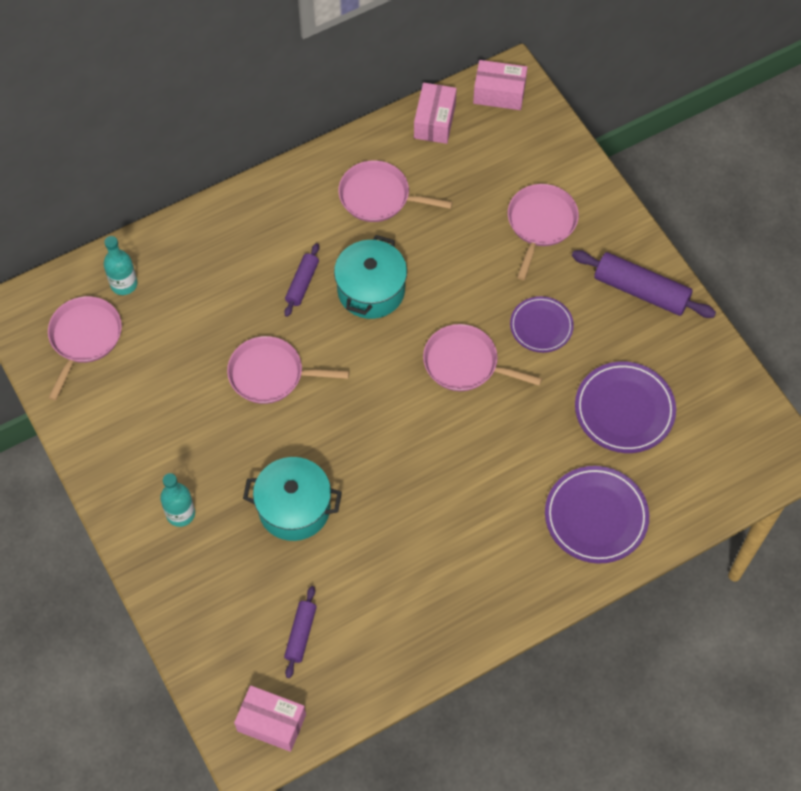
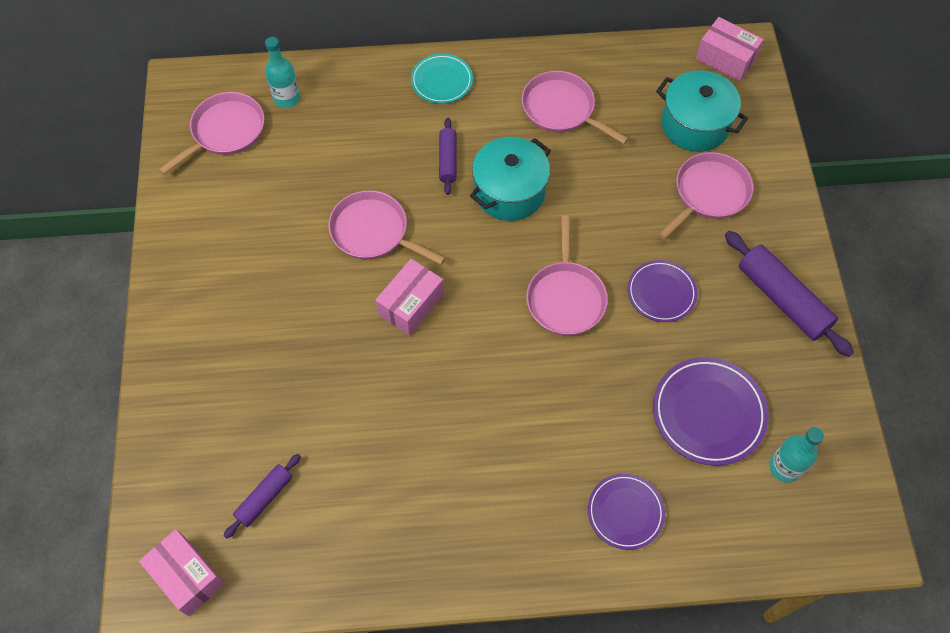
camera: 25 degrees right, 0 degrees up
(180, 514) = (218, 327): turquoise bottle -> turquoise bottle (785, 467)
(258, 212) = (442, 81): none -> turquoise plate
(294, 508) = (326, 369): turquoise pot -> turquoise pot (695, 125)
(302, 283) = (448, 160): purple rolling pin -> purple rolling pin turned 45 degrees counterclockwise
(434, 121) = (650, 61): pink box -> pink box (411, 304)
(464, 363) = (565, 298): pink pan -> pink pan turned 135 degrees counterclockwise
(596, 516) = (625, 512): purple plate -> purple plate, size x0.65

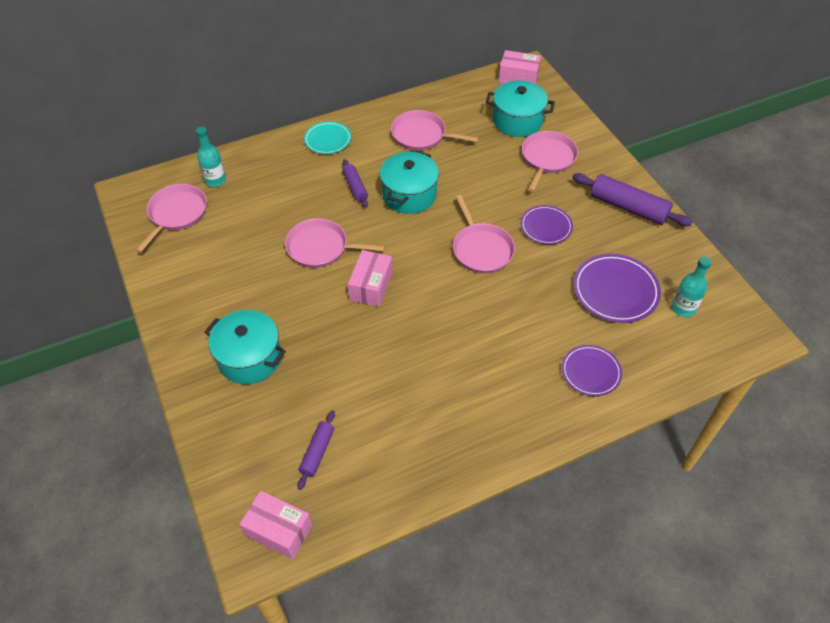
camera: 20 degrees left, 10 degrees down
(236, 352) = (250, 358): none -> turquoise pot

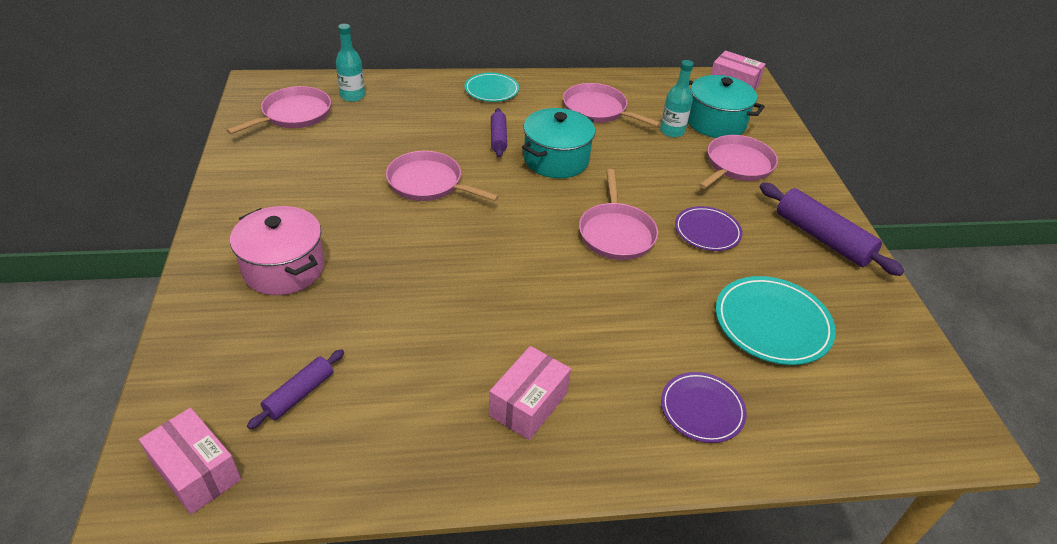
camera: 15 degrees right, 10 degrees down
(250, 358) = (284, 268): turquoise pot -> pink pot
(371, 286) = (465, 235): pink box -> pink box (528, 404)
(615, 291) = (772, 324): purple plate -> turquoise plate
(683, 308) = (861, 370): turquoise bottle -> turquoise bottle (672, 131)

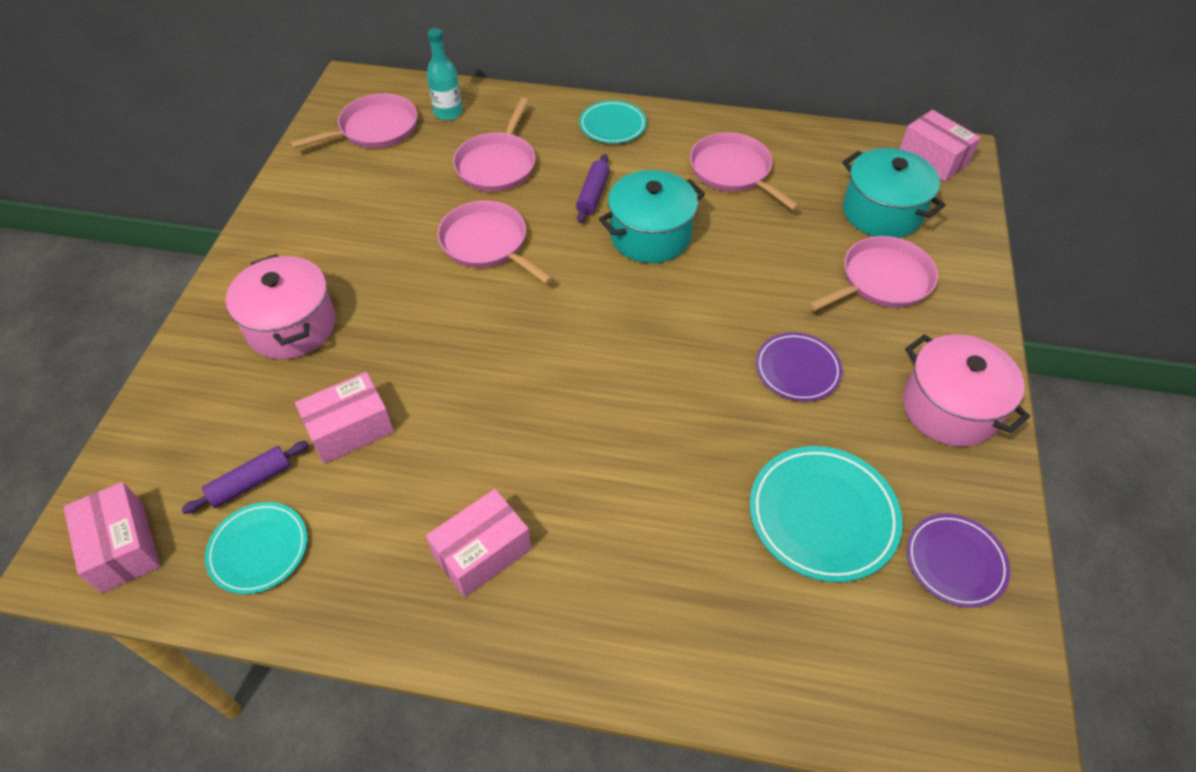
camera: 20 degrees right, 10 degrees up
(330, 445) = (258, 549): none -> turquoise plate
(372, 336) = (350, 429): none -> pink box
(616, 233) = (680, 351): pink pan -> pink pan (497, 165)
(672, 131) = (816, 217): turquoise bottle -> none
(702, 409) = (680, 609): purple plate -> purple plate (955, 562)
(822, 238) = (949, 408): purple rolling pin -> pink pot

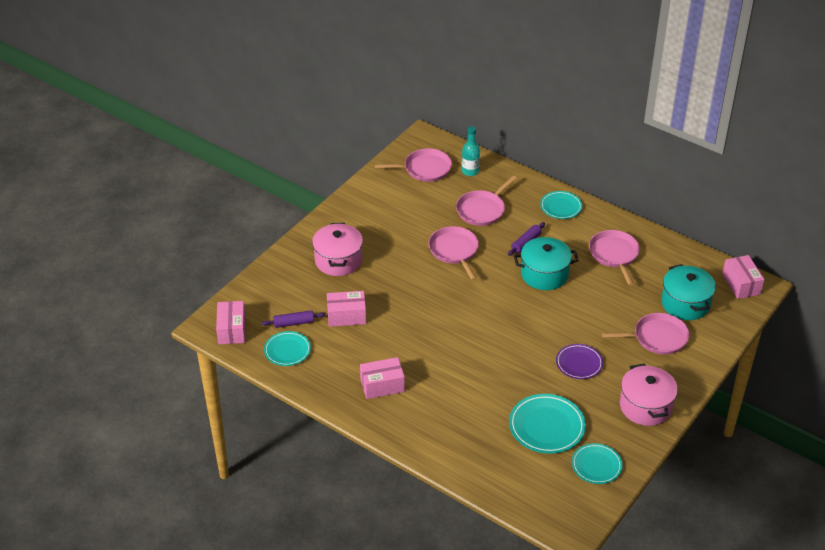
camera: 25 degrees right, 10 degrees down
(955, 562) = (596, 465): purple plate -> turquoise plate

